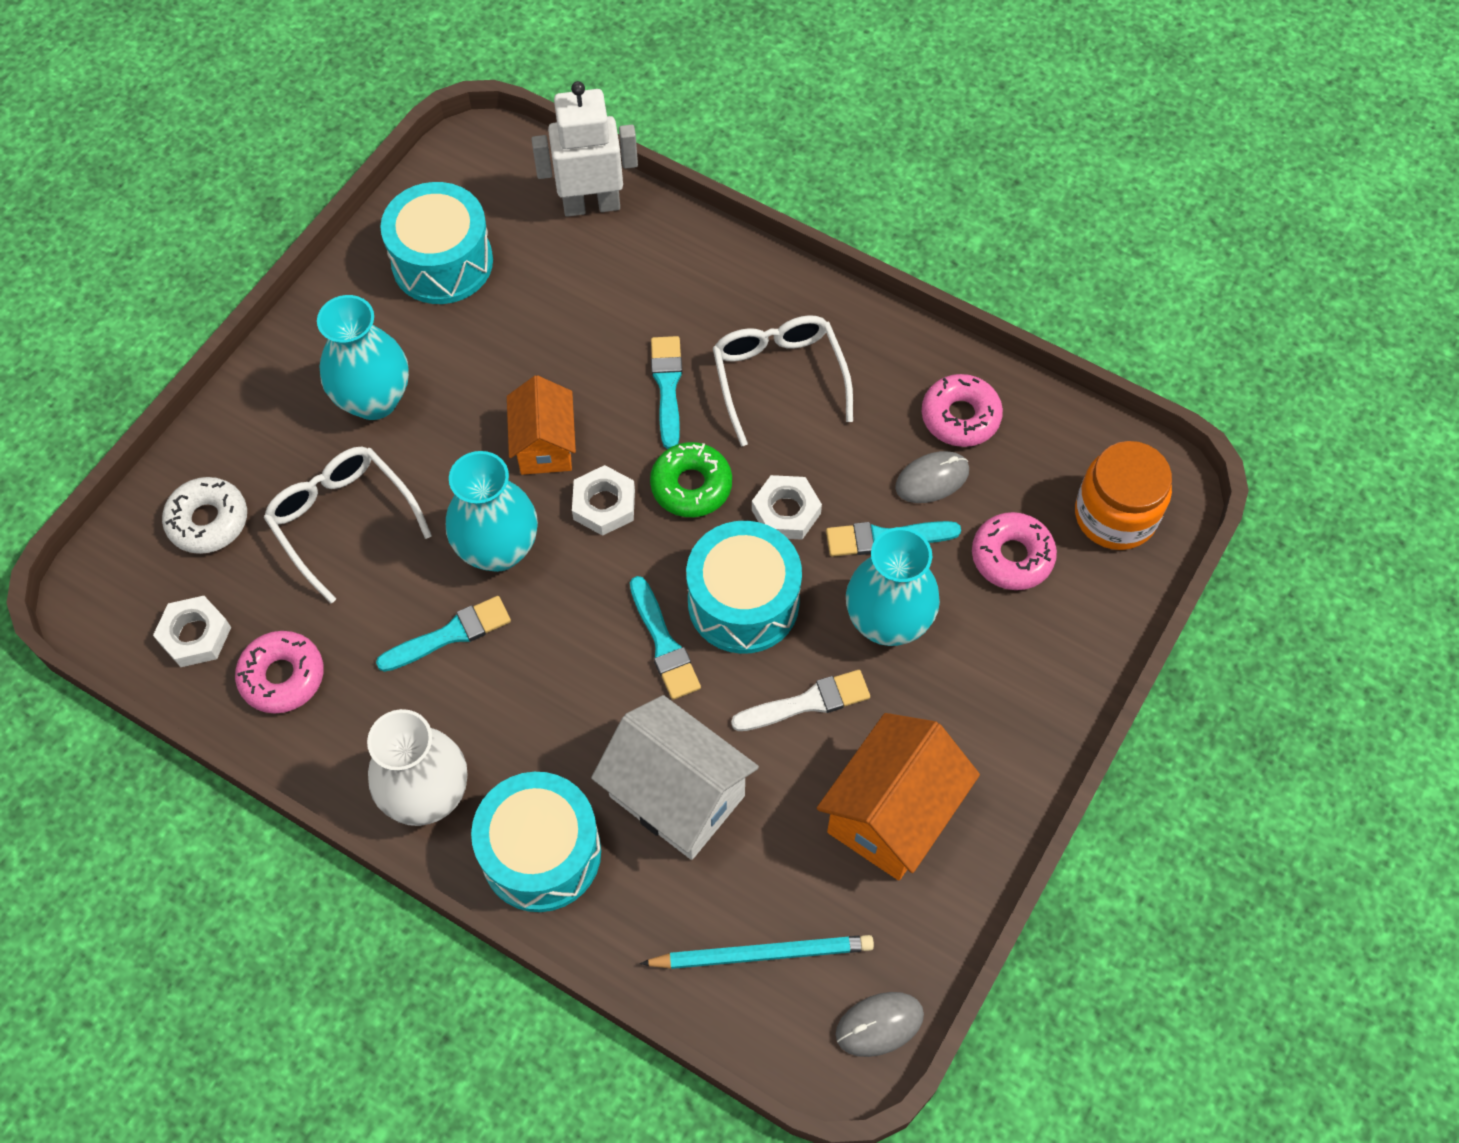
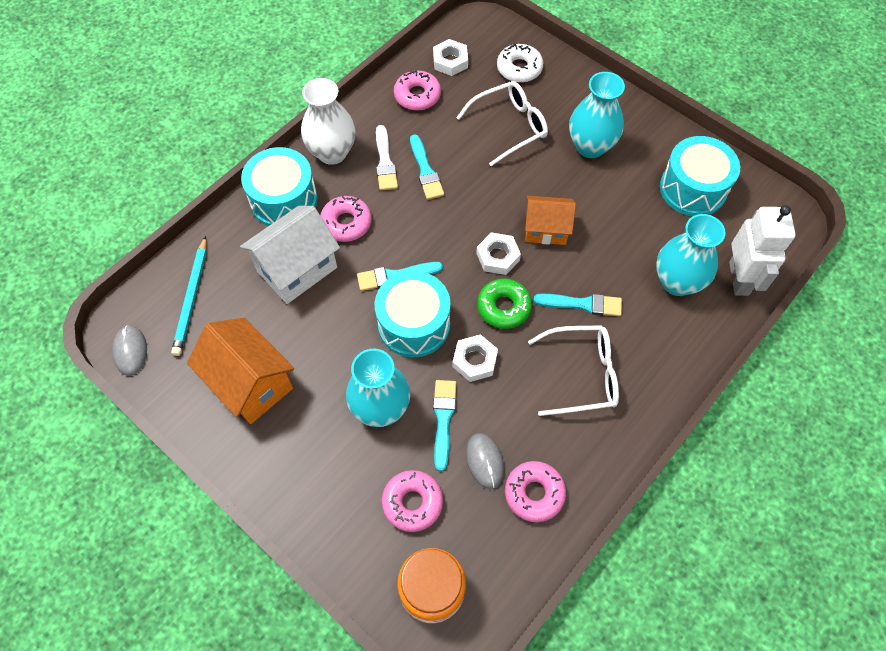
camera: 100 degrees right, 0 degrees up
(498, 549) = (476, 198): turquoise vase -> turquoise vase (677, 282)
(574, 738) = (346, 223): none -> pink donut
(807, 702) = (336, 349): white brush -> white brush (385, 162)

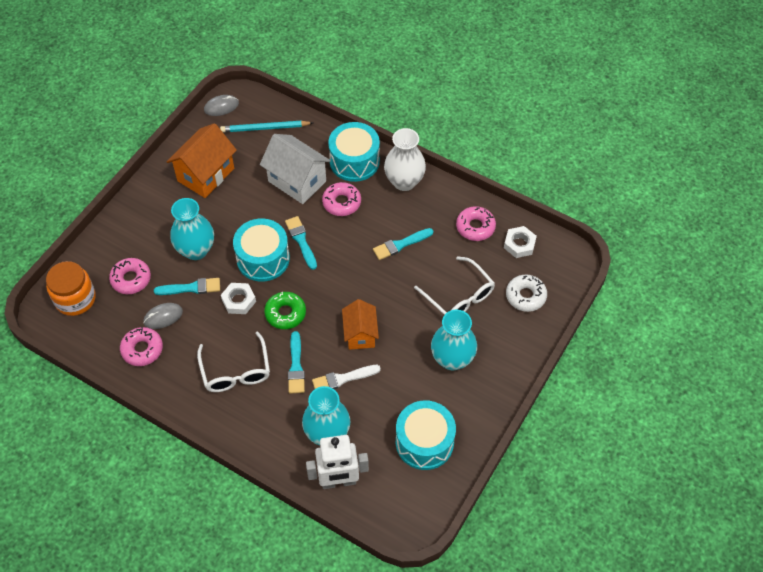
camera: 80 degrees right, 5 degrees down
(385, 162) = (403, 216): white brush -> white brush (343, 379)
(498, 256) = (329, 304): white nut -> none

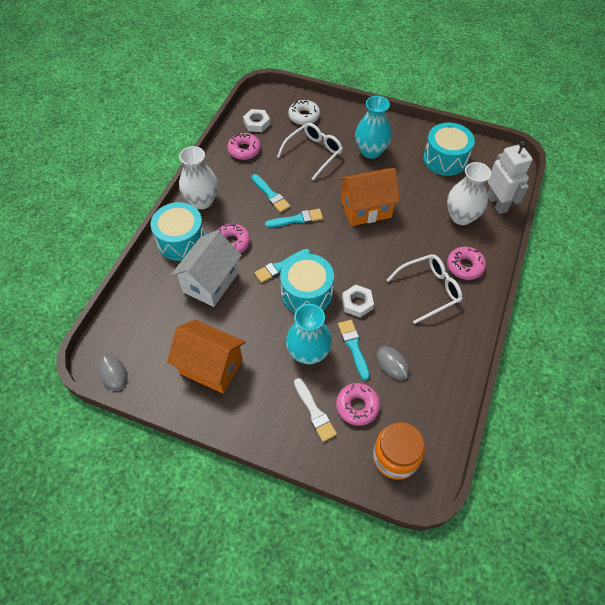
camera: 100 degrees left, 0 degrees up
(142, 349) = (433, 373): pink donut -> pink donut (465, 266)
(265, 128) = (143, 324): turquoise pencil -> none
(285, 313) = (361, 264): green donut -> none
(296, 366) = (409, 247): turquoise brush -> turquoise brush (296, 219)
(327, 433) = (461, 216): turquoise vase -> white vase
(343, 379) = (410, 214): white brush -> white brush (314, 412)
(360, 334) = (366, 209): orange house -> orange house, size x1.53

